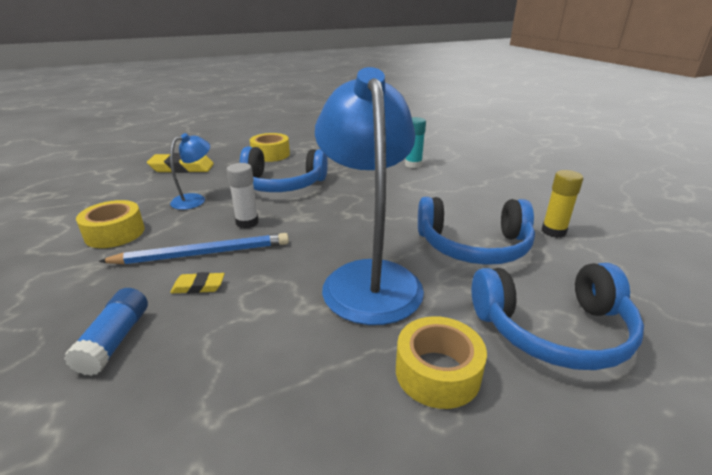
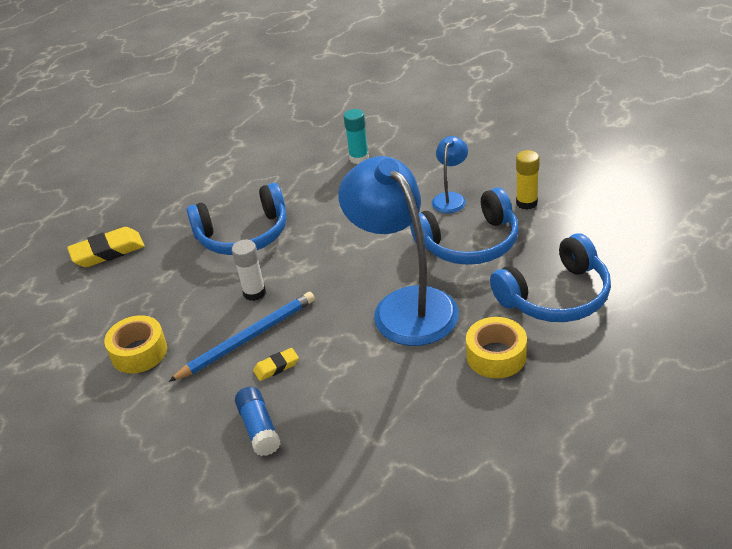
camera: 20 degrees left, 10 degrees up
(195, 199) = (173, 287): blue lamp -> blue lamp (450, 198)
(270, 154) = (190, 196): yellow tape -> none

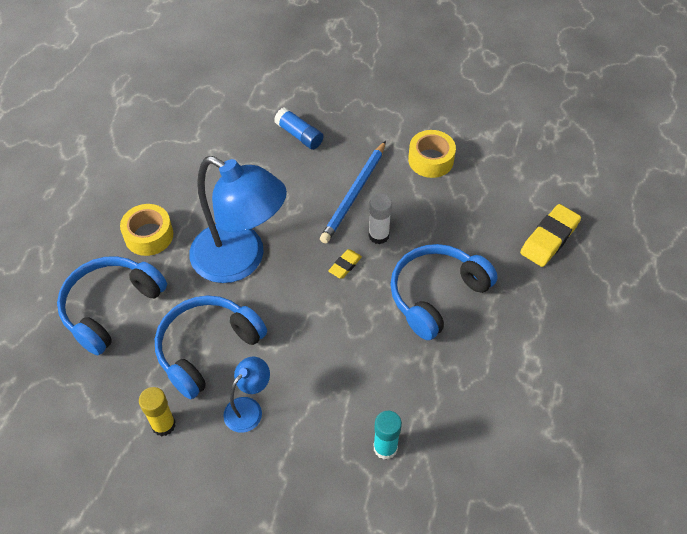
camera: 150 degrees right, 15 degrees up
(276, 367) = (316, 179): yellow eraser -> yellow eraser (345, 265)
(450, 198) = (248, 408): blue lamp -> blue lamp turned 135 degrees counterclockwise

